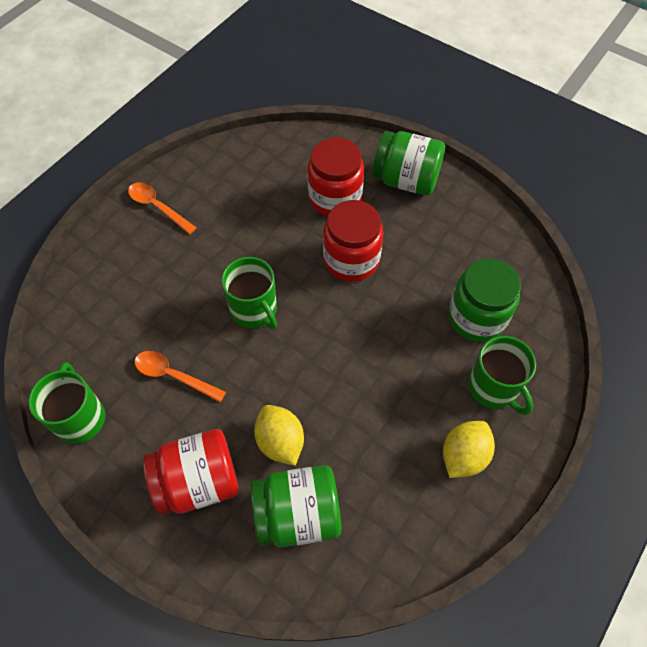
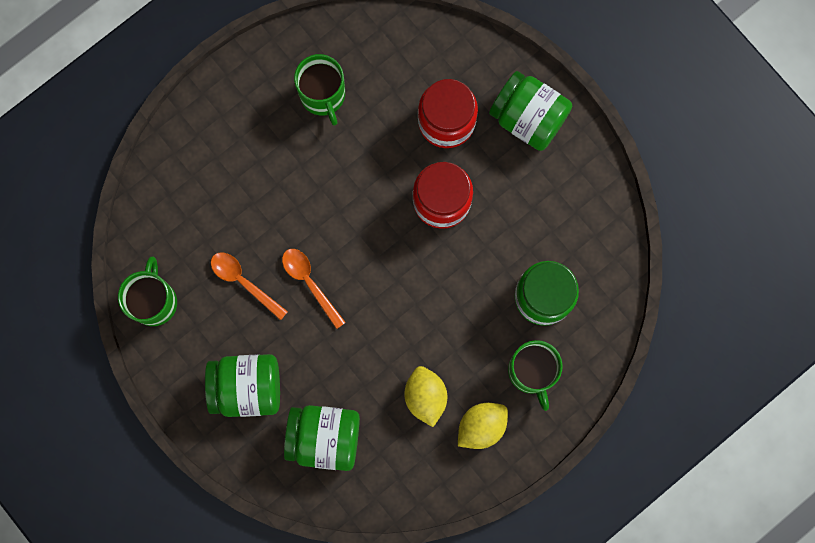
camera: 15 degrees right, 20 degrees up
(157, 207) = (261, 85): orange spoon -> orange spoon (310, 283)
(198, 481) = (247, 387): red jar -> green jar
(254, 310) = (333, 233): green mug -> green mug (323, 95)
(280, 442) = (325, 371): yellow lemon -> yellow lemon (425, 396)

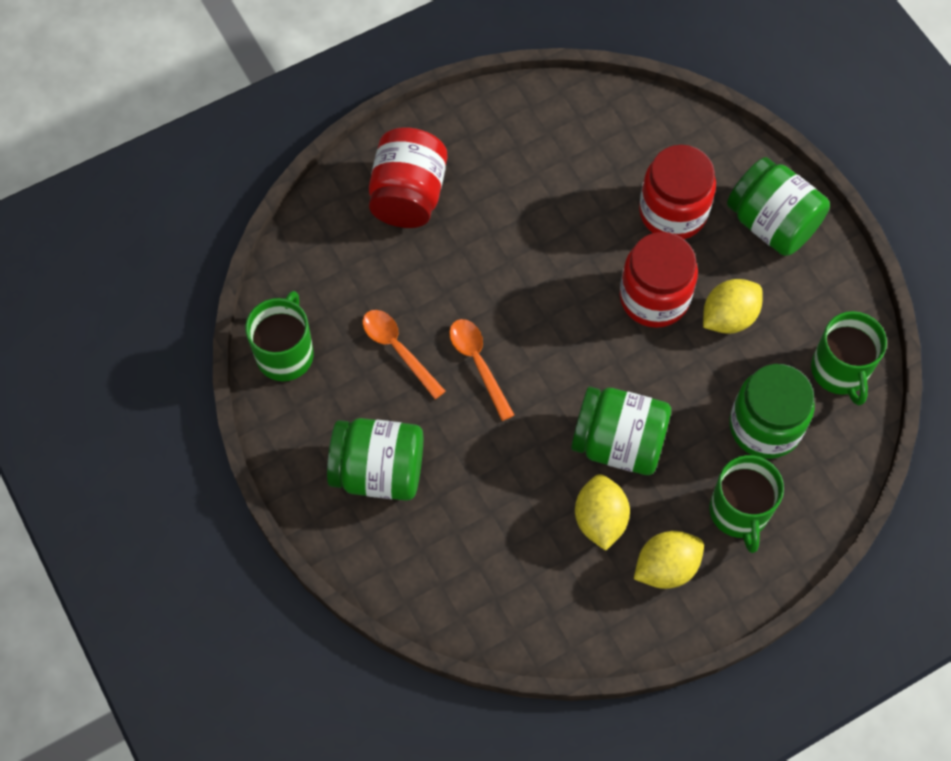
camera: 10 degrees right, 15 degrees down
(227, 143) = (408, 195): none -> red jar
(323, 95) = (530, 162): green mug -> green mug (840, 371)
(324, 438) = (464, 547): green jar -> green jar (618, 443)
(503, 208) = (728, 317): none -> yellow lemon

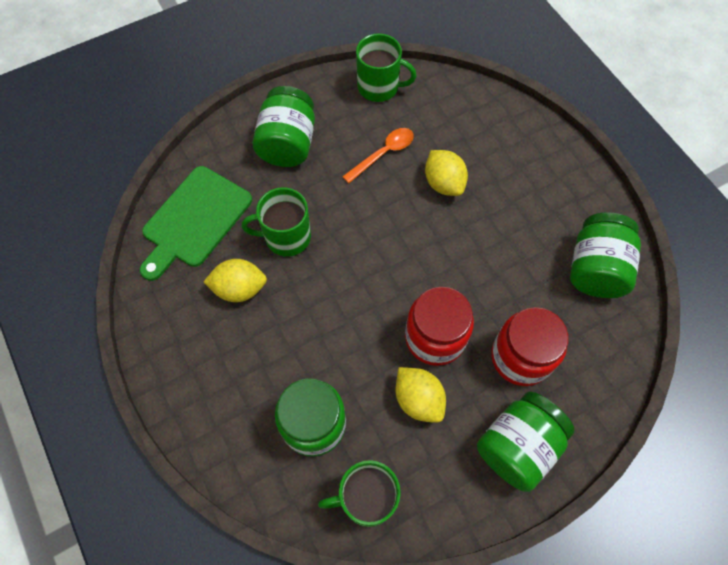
camera: 90 degrees right, 0 degrees up
(408, 195) = (516, 158): red jar -> none
(478, 363) = (372, 206): orange spoon -> none
(501, 586) = (194, 220): none -> green cutting board
(618, 443) = (303, 304): green jar -> green jar (595, 268)
(666, 567) = (196, 336): yellow lemon -> yellow lemon (443, 183)
(739, 512) = (237, 397): green mug -> green mug (286, 237)

